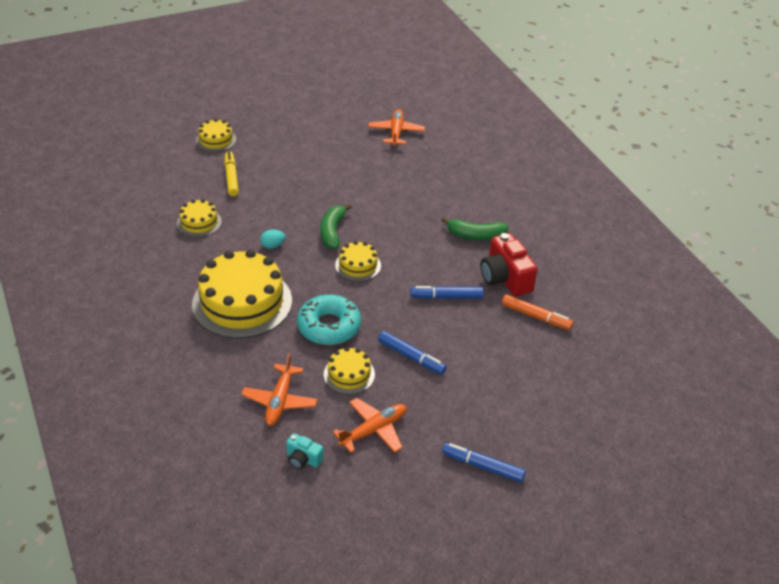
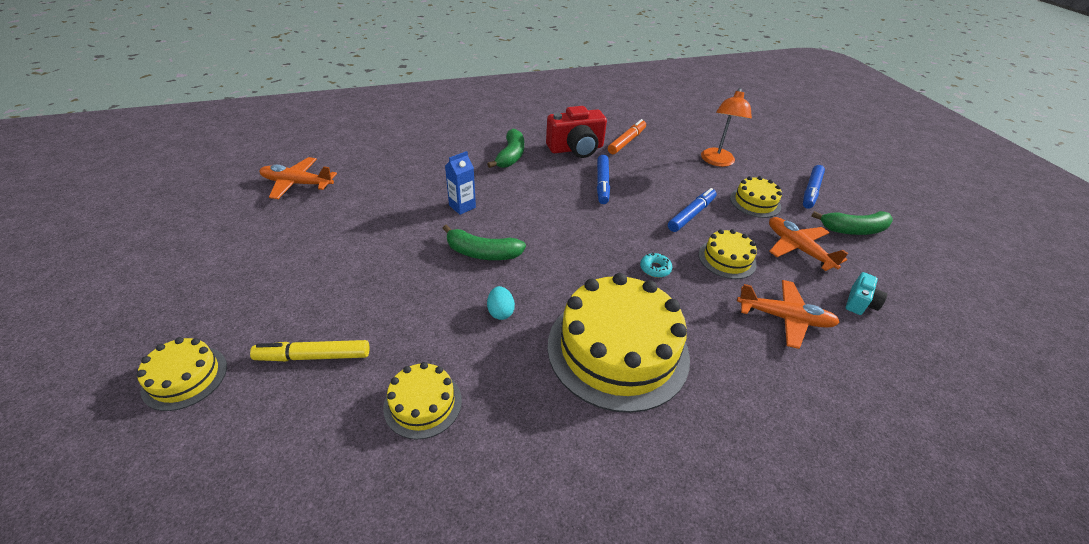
camera: 85 degrees left, 0 degrees up
(329, 326) = (655, 269): turquoise donut -> turquoise donut, size x0.42
(358, 265) = (549, 237): yellow cake -> yellow cake (755, 202)
(388, 215) = (462, 206): none -> blue carton
(415, 487) = (853, 230): none -> green banana
(520, 389) = (717, 161): none -> orange lamp

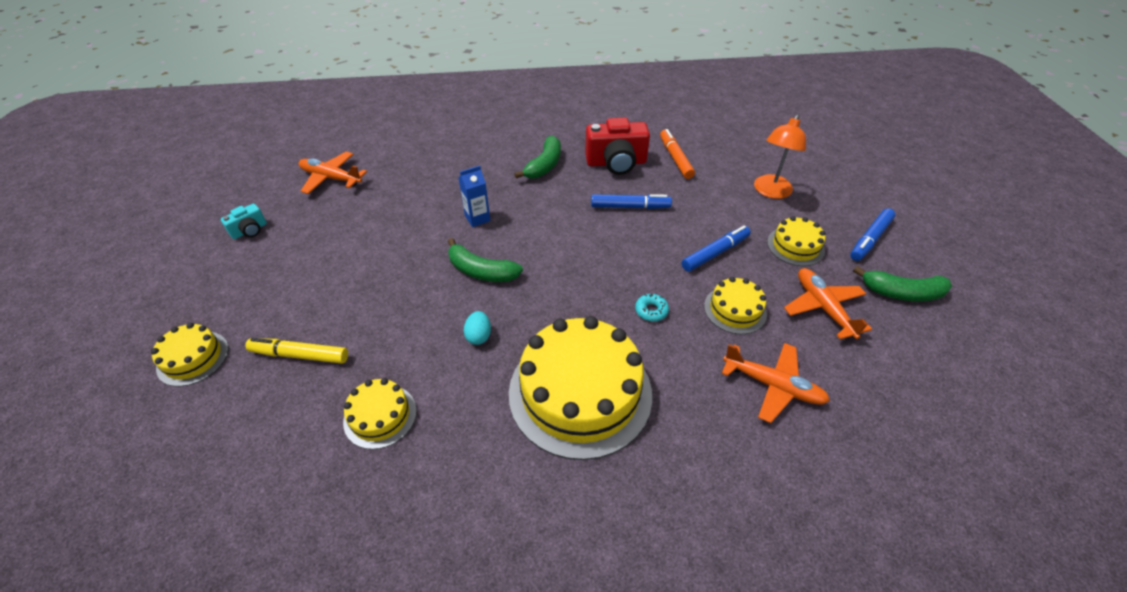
camera: 15 degrees right, 5 degrees up
(602, 184) = (630, 207): blue marker -> blue marker turned 105 degrees counterclockwise
(626, 141) = (675, 158): orange marker -> orange marker turned 60 degrees counterclockwise
(860, 303) = (870, 381): turquoise camera -> turquoise camera (249, 230)

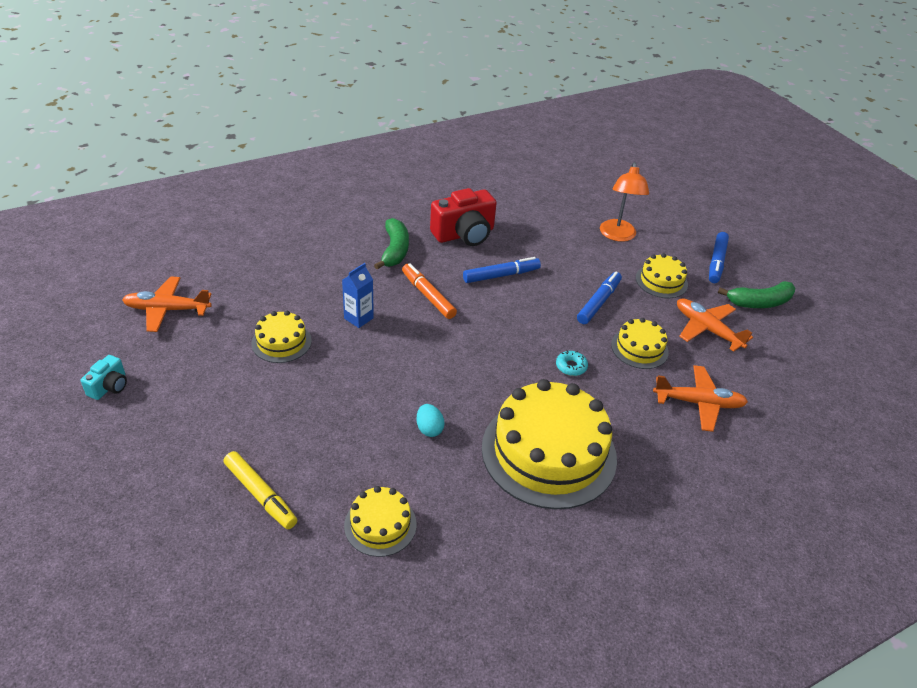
camera: 25 degrees left, 5 degrees down
(193, 358) = (142, 530): yellow cake -> yellow cake (281, 342)
(300, 355) = (260, 495): yellow marker -> yellow marker turned 120 degrees counterclockwise
(481, 271) = (395, 369): green banana -> none
(675, 158) = (518, 219): orange marker -> orange marker (428, 296)

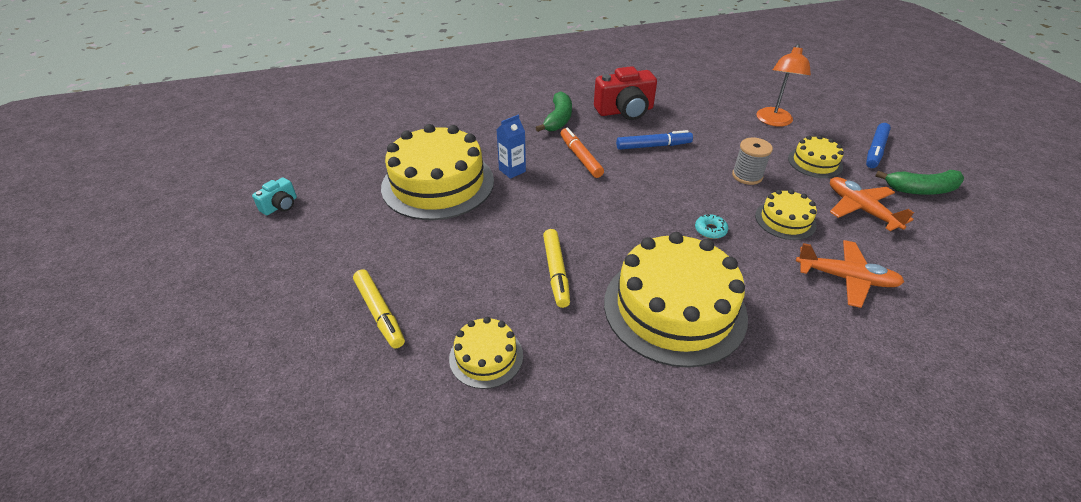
camera: 15 degrees right, 0 degrees up
(167, 310) = (349, 150): orange plane -> none
(281, 342) = (438, 184): yellow cake -> yellow cake, size x2.06
(429, 429) = (556, 272): turquoise egg -> yellow marker
(598, 302) = (747, 176): blue marker -> grey spool

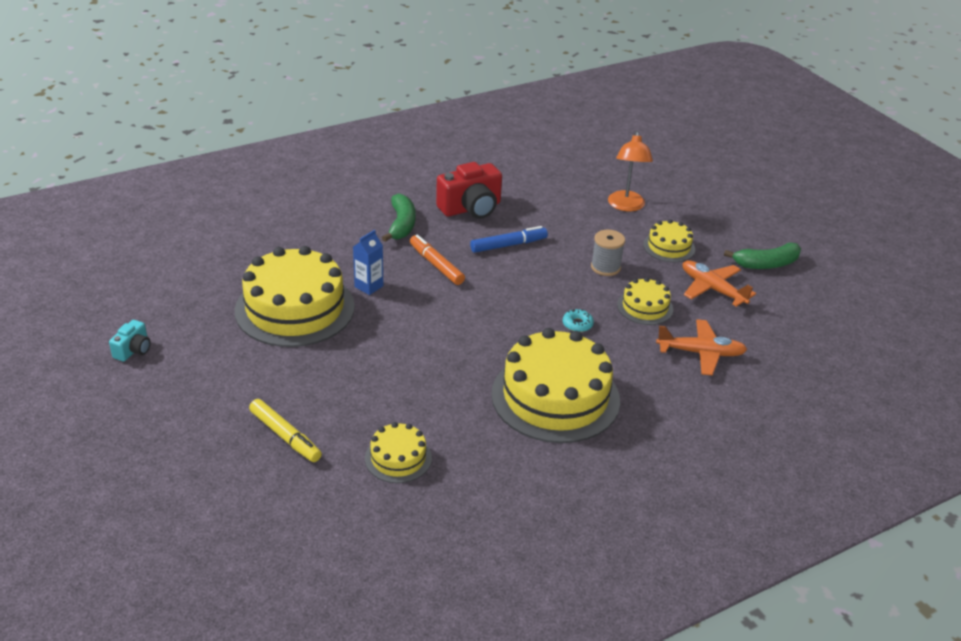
camera: 15 degrees left, 5 degrees down
(556, 272) = (441, 380): yellow marker -> none
(875, 150) = (725, 228): blue marker -> none

